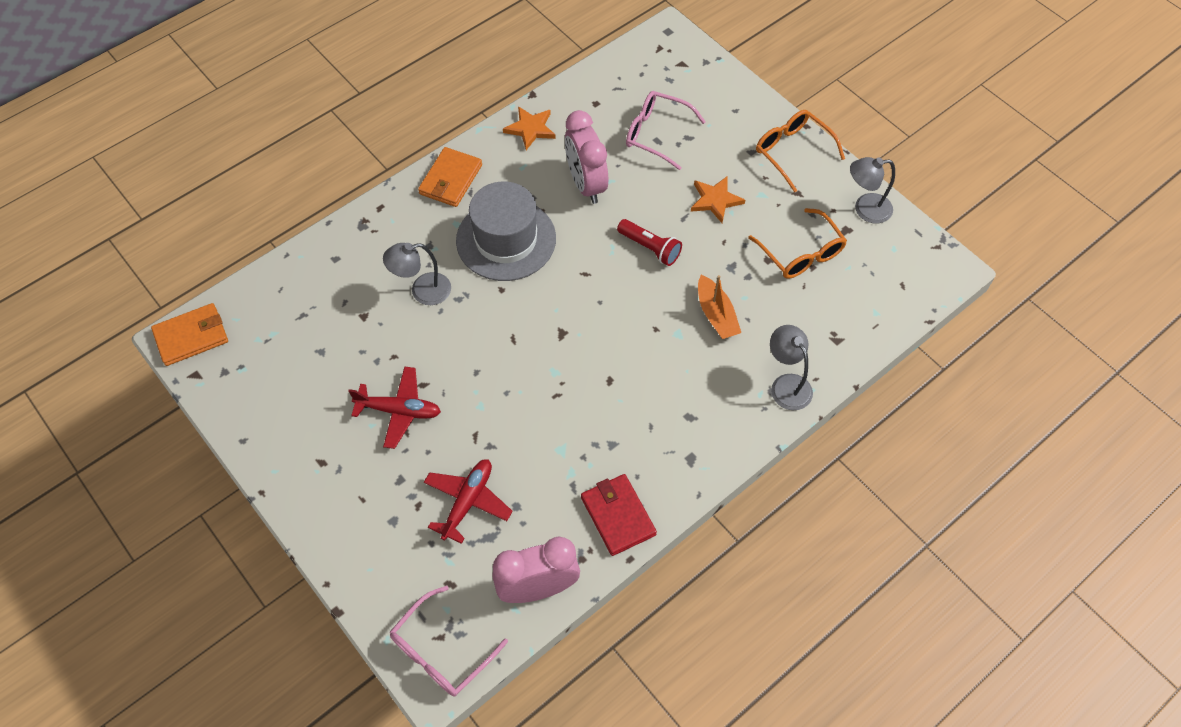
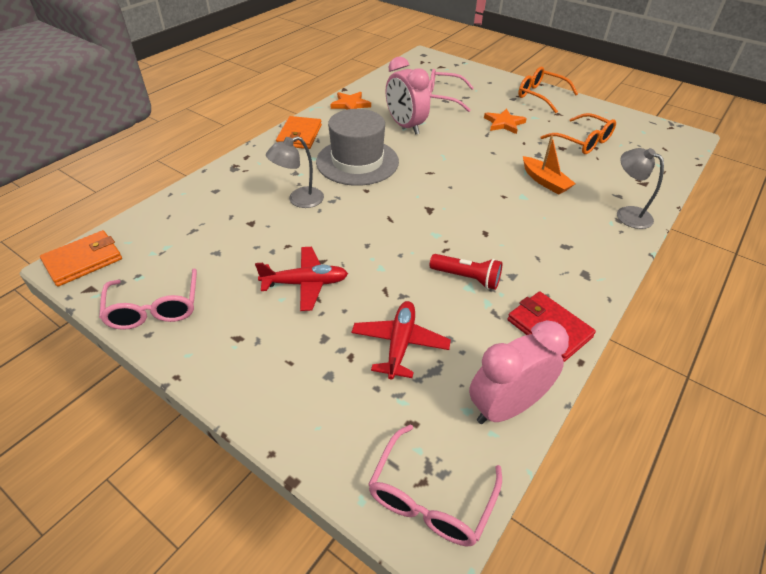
camera: 15 degrees left, 15 degrees down
(252, 412) = (154, 309): none -> pink glasses
(650, 248) = (472, 152): red flashlight -> red flashlight (467, 278)
(865, 209) = (609, 116): grey lamp -> none

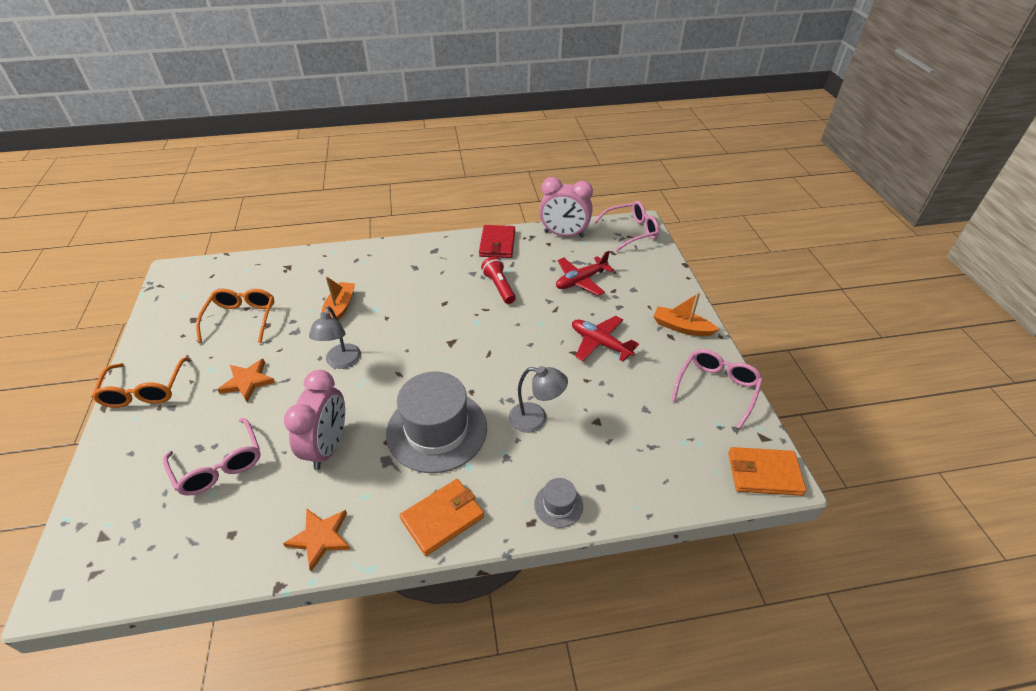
camera: 135 degrees left, 0 degrees up
(231, 358) = (681, 327): none -> orange boat
(236, 170) = (558, 505): none -> grey hat
(627, 214) = (343, 259): grey lamp -> grey lamp (341, 362)

